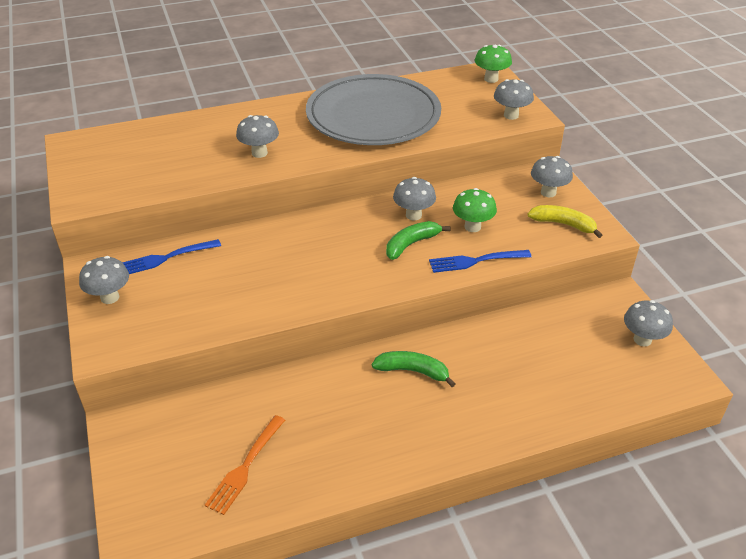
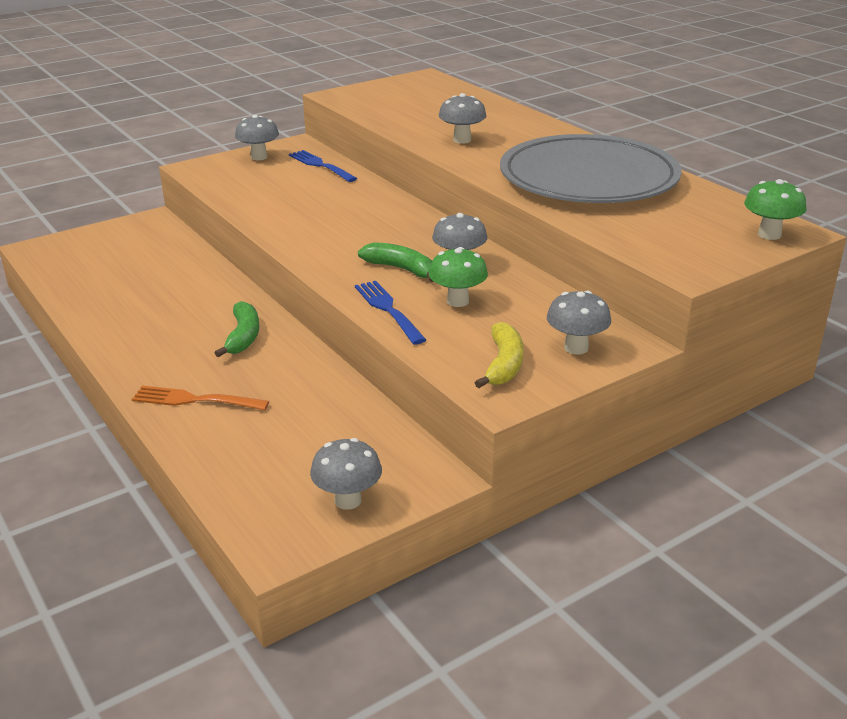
camera: 75 degrees right, 10 degrees down
(245, 466) = (109, 275): orange fork -> orange fork (196, 400)
(511, 115) = (676, 256): grey mushroom -> none

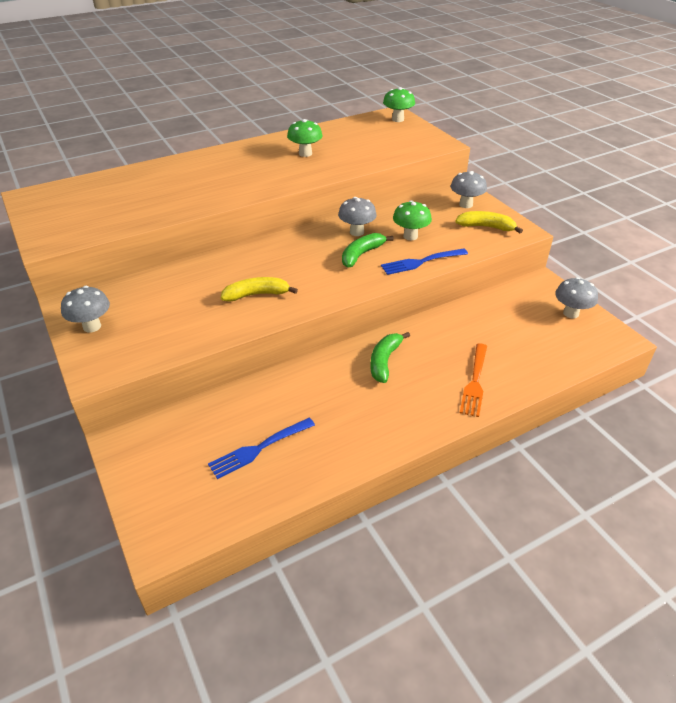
camera: 85 degrees left, 10 degrees up
(243, 337) = (384, 361): green banana -> green banana turned 75 degrees counterclockwise
(309, 217) = (257, 295): none -> yellow banana
(321, 166) = (139, 288): blue fork -> blue fork (259, 448)
(462, 140) = (211, 189): grey mushroom -> none
(588, 178) = (305, 153): grey plate -> green mushroom

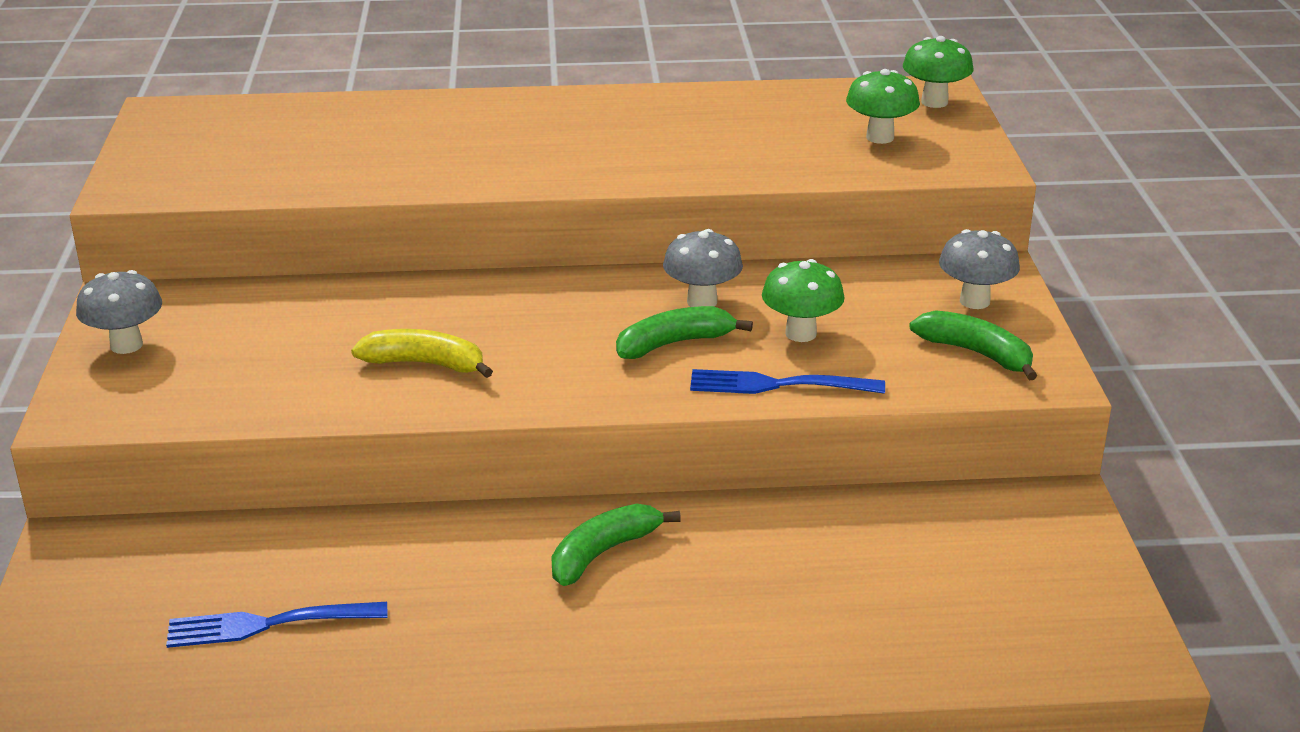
camera: 25 degrees right, 10 degrees down
(305, 153) = (685, 132): green mushroom -> green mushroom (880, 137)
(474, 381) = (745, 639): orange fork -> none
(486, 227) = (976, 353): yellow banana -> green banana
(571, 313) = (1068, 577): grey mushroom -> none

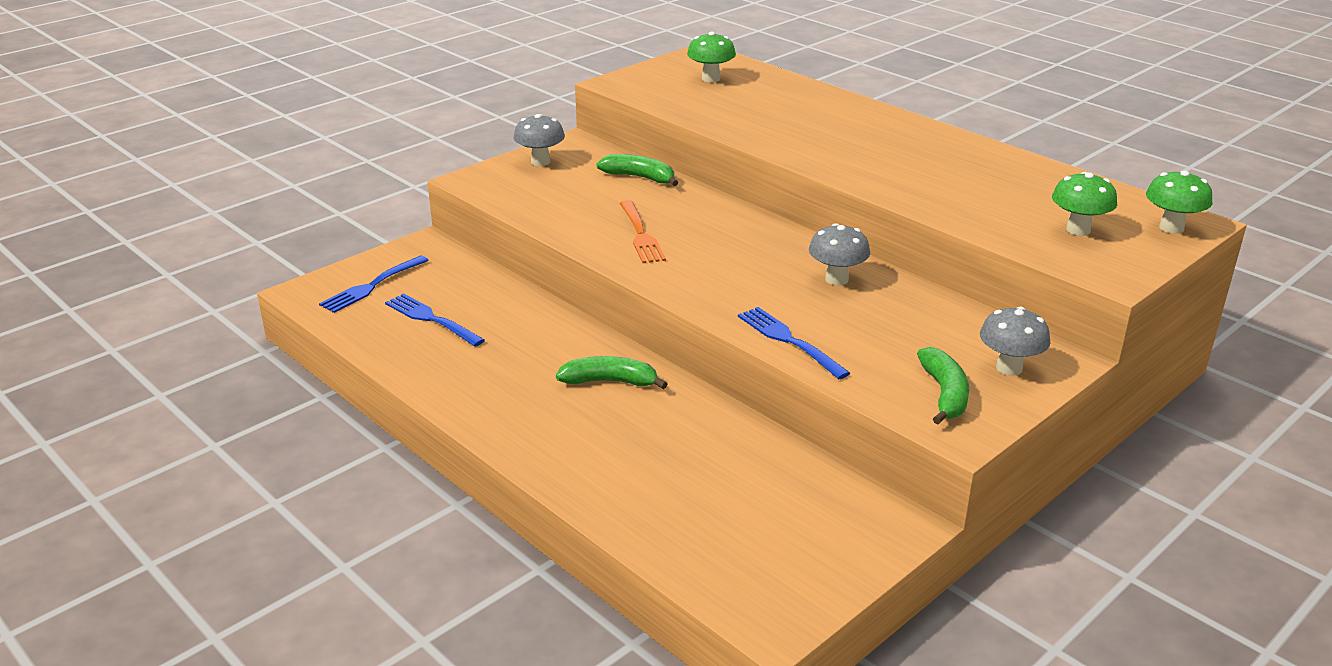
camera: 50 degrees right, 0 degrees up
(101, 638) = (372, 286): none -> blue fork
(425, 364) = (640, 234): yellow banana -> orange fork
(674, 344) = (777, 291): green banana -> green banana (640, 177)
(800, 333) = (858, 324): green mushroom -> green mushroom (710, 79)

